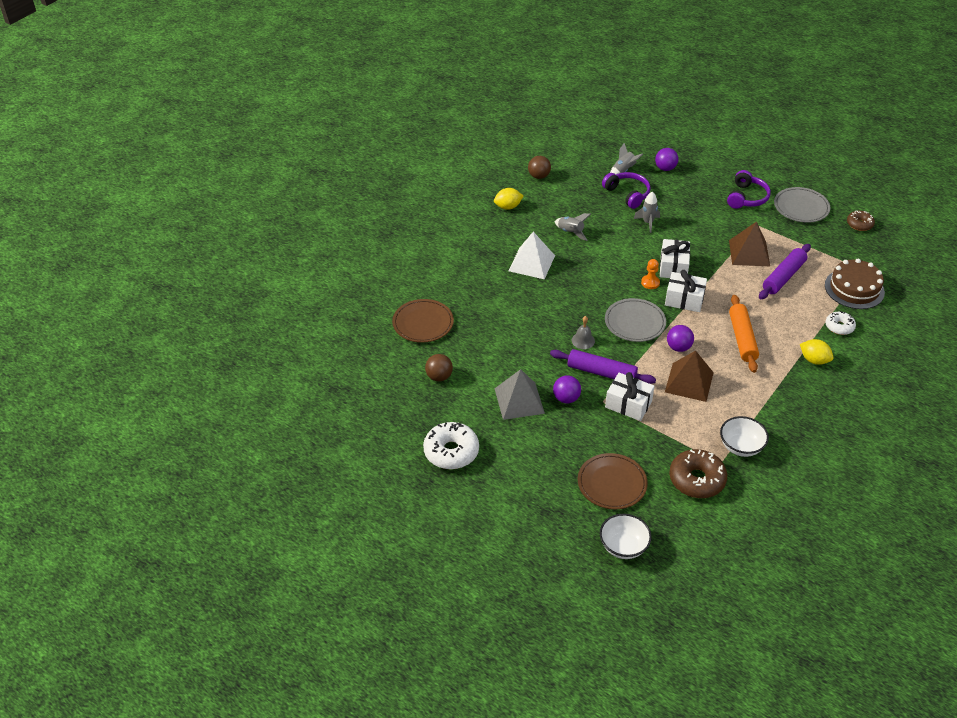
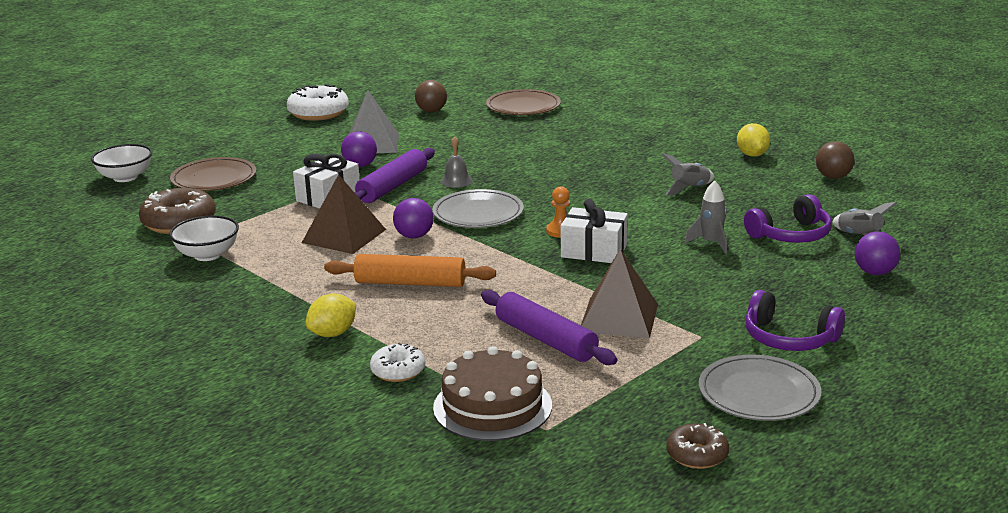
camera: 100 degrees right, 20 degrees down
(531, 263) = (623, 162): white pyramid -> none
(684, 300) = (514, 251): white gift -> none

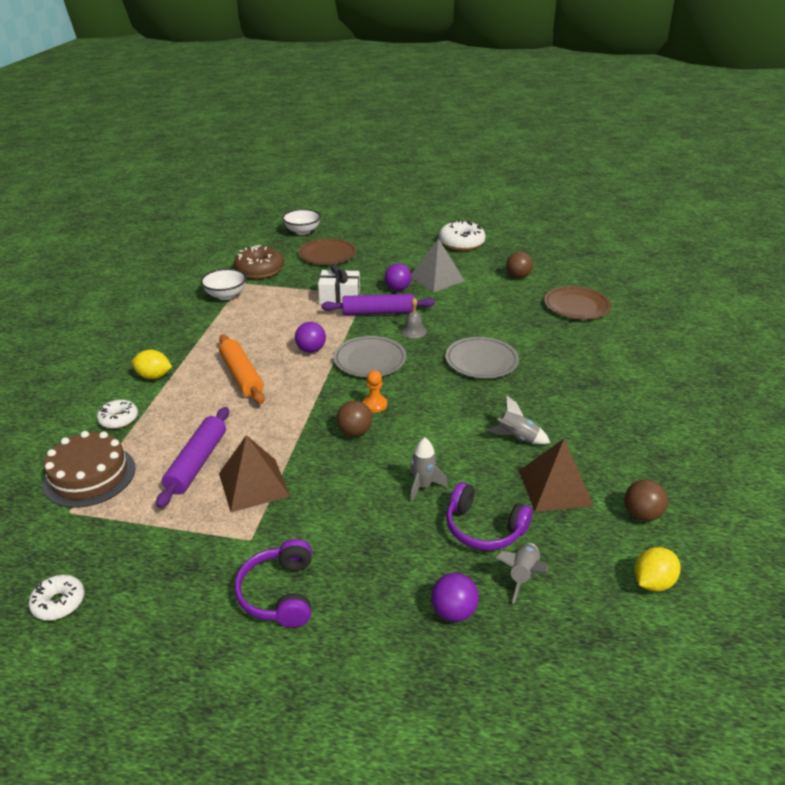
camera: 55 degrees right, 10 degrees up
(344, 236) = (289, 326): brown pyramid -> brown pyramid (555, 487)
(594, 251) = (354, 432): white gift -> brown ball
(697, 455) = (59, 603): brown donut -> white donut
(752, 155) = (630, 448): yellow lemon -> yellow lemon (652, 582)
(758, 393) = (172, 606): grey plate -> grey plate (481, 361)

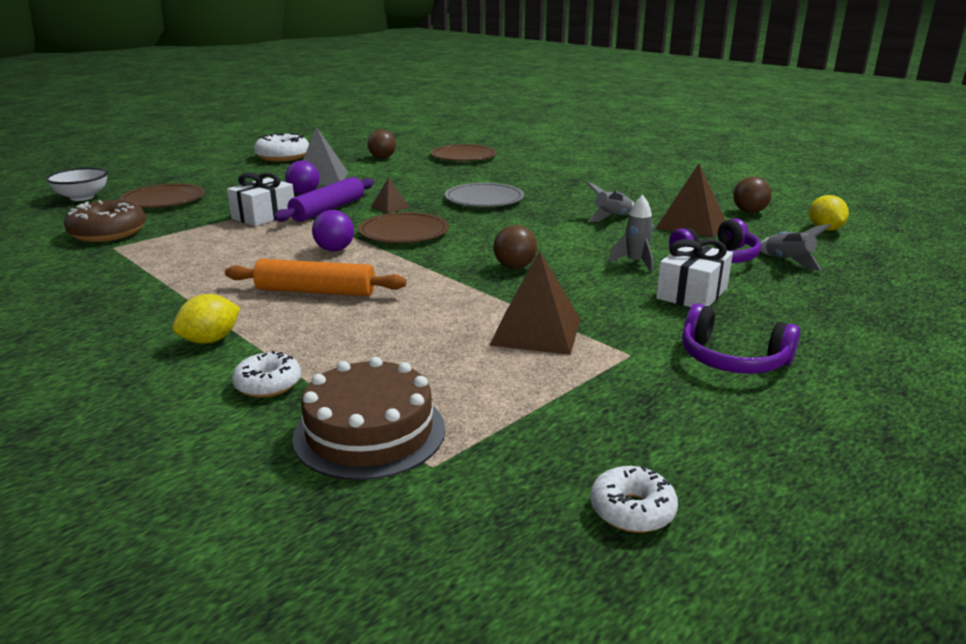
camera: 55 degrees left, 10 degrees down
(197, 463) = (450, 353): purple rolling pin -> none
(226, 295) = (119, 261): white bowl -> none
(370, 360) = (404, 232): grey plate -> brown plate
(374, 405) = (483, 249): orange pawn -> none
(386, 537) = (692, 293): none -> white gift
(413, 331) = (390, 207): grey bell -> brown pyramid
(453, 611) = (813, 294): purple ball -> none

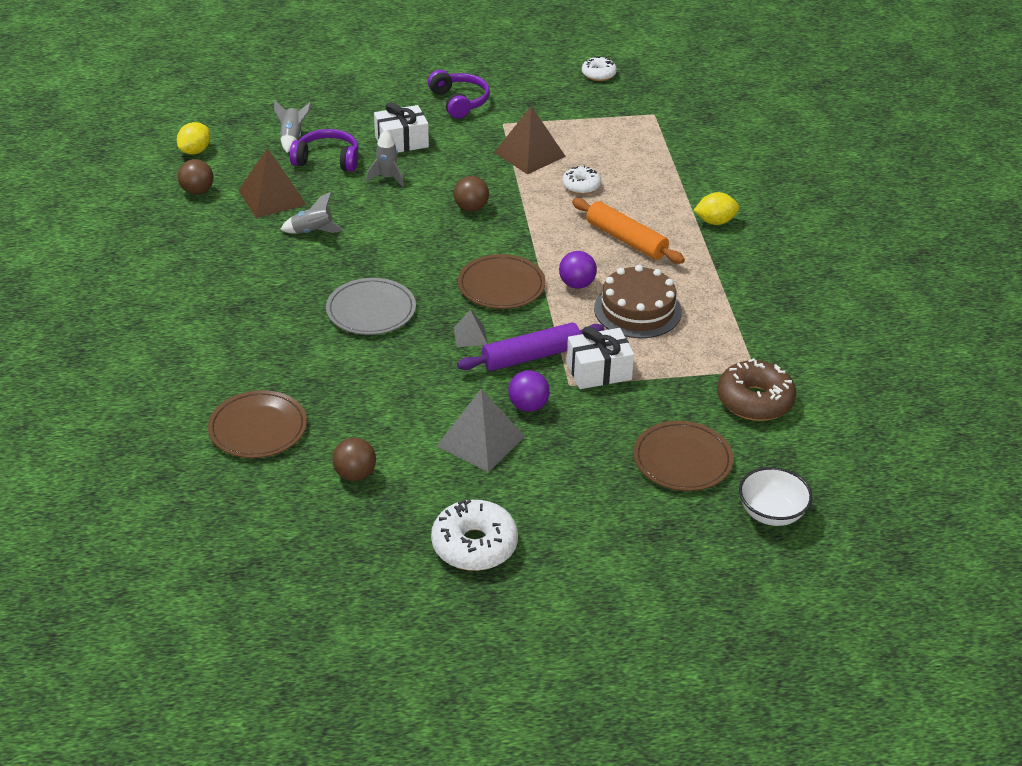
camera: 145 degrees left, 15 degrees up
(268, 384) = (698, 178): white donut -> white donut (581, 186)
(369, 432) = (668, 136): brown cake -> brown cake (637, 310)
(390, 207) = (470, 336): brown pyramid -> grey pyramid

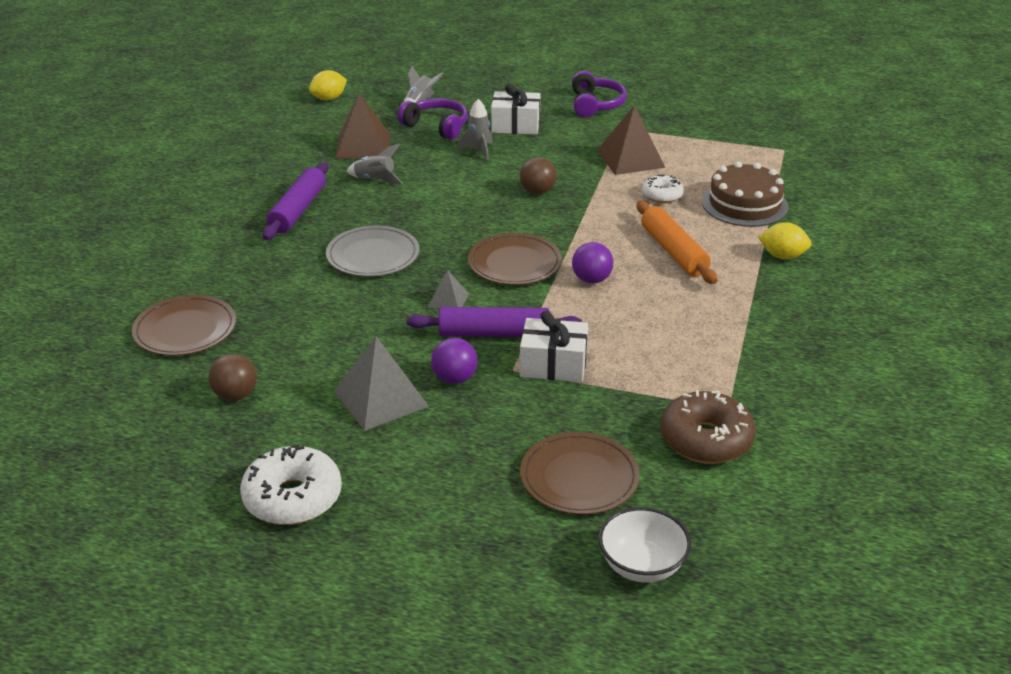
camera: 25 degrees right, 5 degrees down
(197, 191) = (304, 128): brown ball -> none
(264, 282) = (298, 210): none -> purple rolling pin
(598, 74) = (750, 107): white donut -> none
(637, 310) = (638, 318): brown cake -> brown cake (744, 204)

